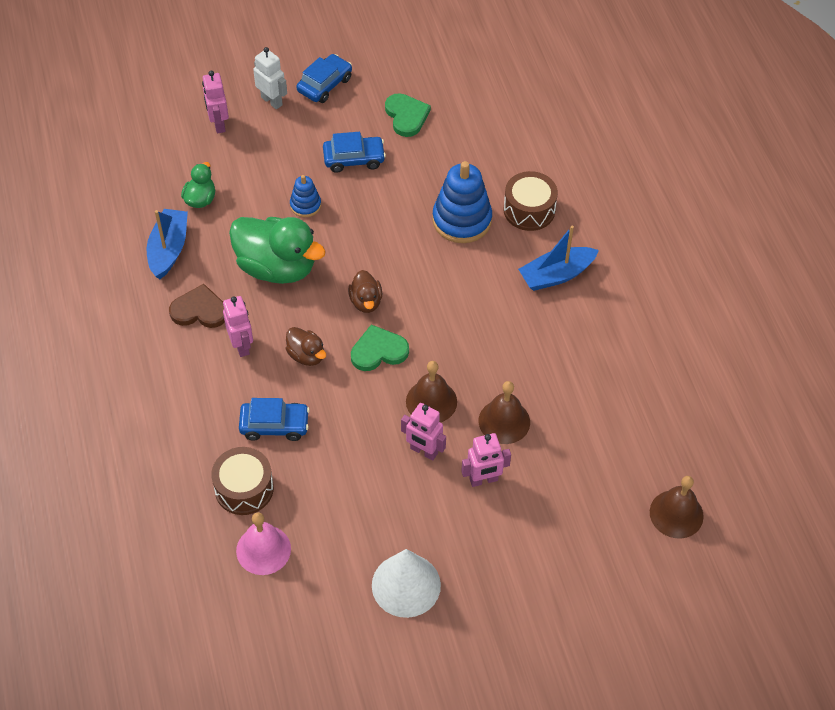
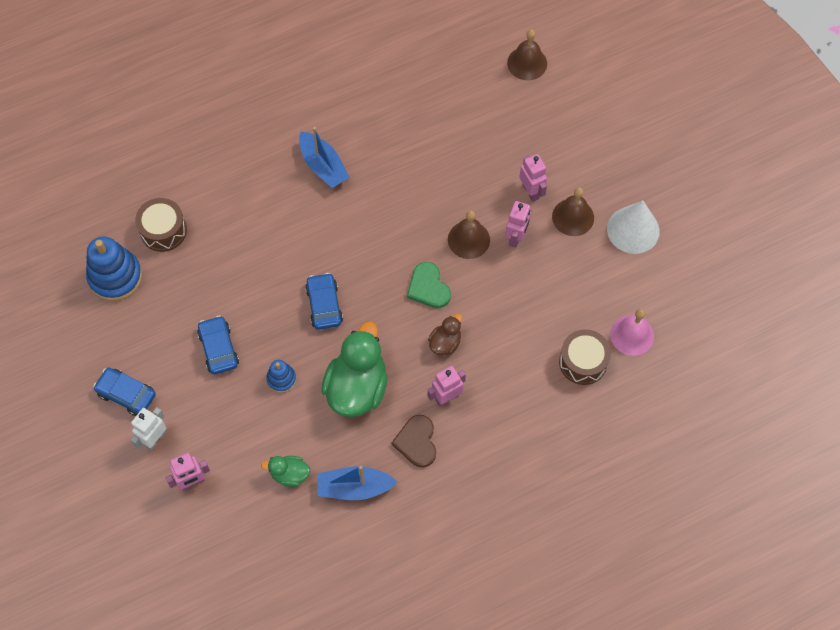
camera: 100 degrees left, 10 degrees up
(274, 425) = (519, 352): blue car -> blue car (324, 305)
(366, 302) = (380, 307): brown duck -> none
(406, 116) = (158, 313): green heart -> none
(462, 220) = (276, 246): blue stacking toy -> blue stacking toy (115, 277)
(504, 421) = (475, 185): brown bell -> brown bell (573, 217)
(529, 210) = (256, 195): brown drum -> brown drum (163, 230)

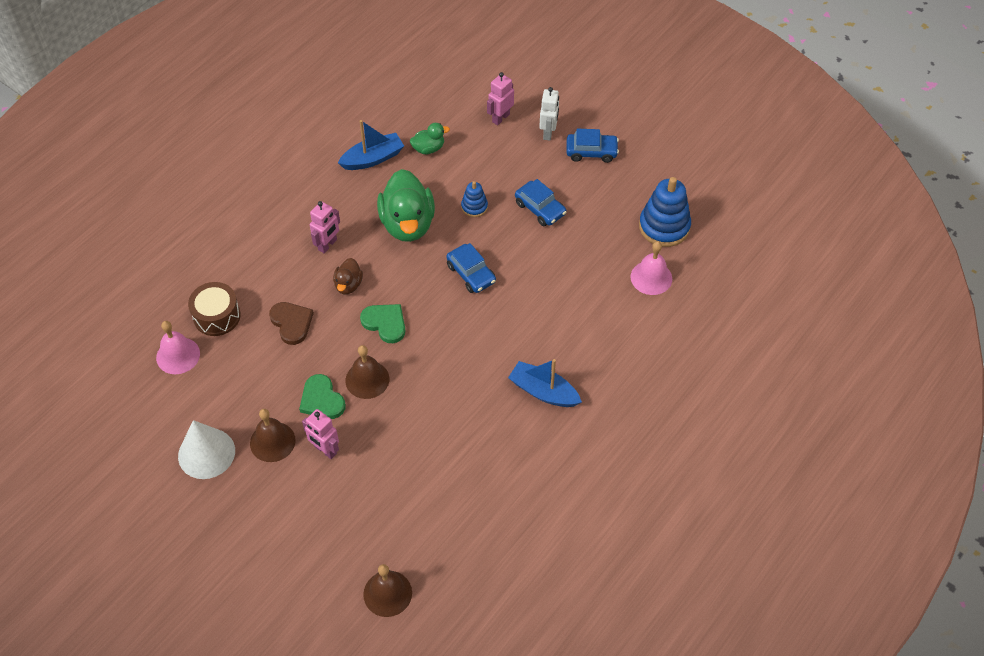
camera: 155 degrees right, 10 degrees down
(163, 230) = (651, 277): brown drum -> pink bell
(417, 442) = (337, 205): brown heart -> brown heart (291, 323)
(516, 237) = (322, 399): pink robot -> green heart

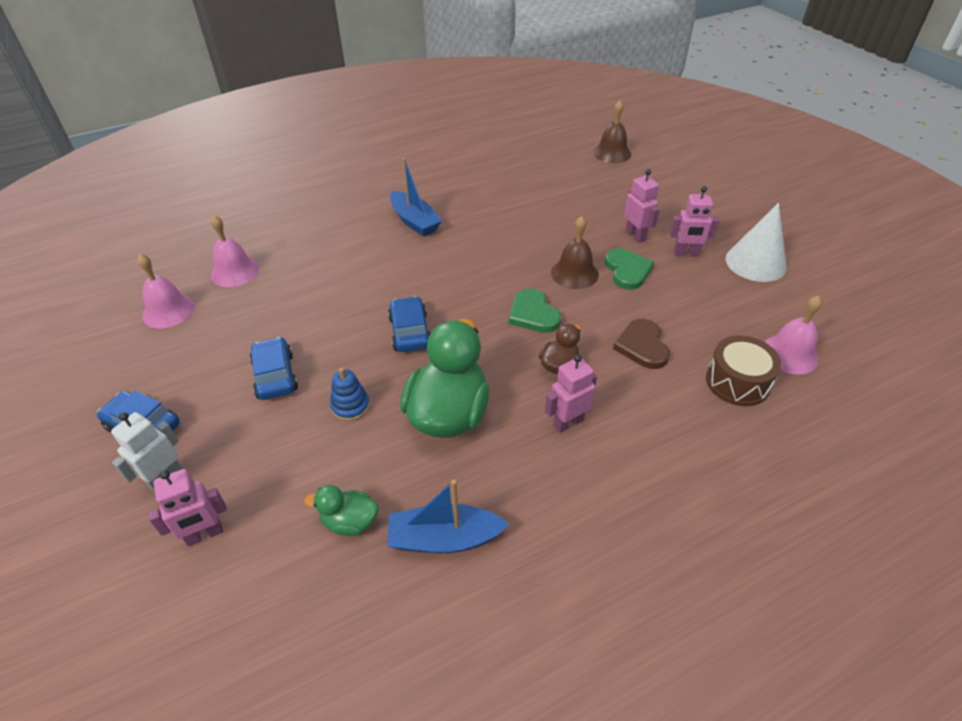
camera: 155 degrees left, 10 degrees down
(272, 441) = (686, 254): brown bell -> pink robot
(664, 227) = (168, 311): blue stacking toy -> pink bell

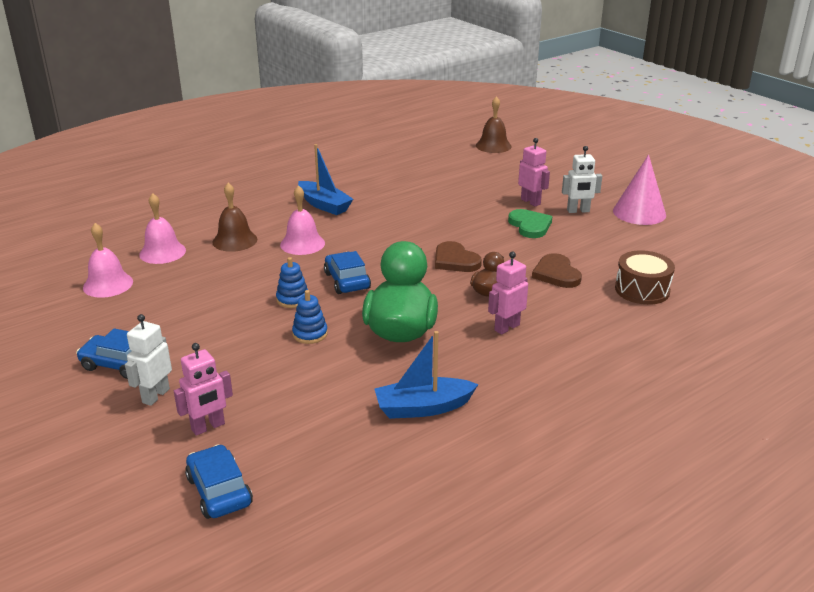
camera: 10 degrees left, 15 degrees down
(275, 376) = (231, 320): blue car -> blue car (219, 491)
(346, 353) = (293, 299): none -> blue stacking toy
(350, 522) = (337, 406): green duck -> none
(533, 314) = (455, 260): green heart -> brown heart
(574, 273) = (483, 231): brown bell -> brown bell (235, 240)
(686, 254) = (578, 211): pink robot -> white robot
(755, 263) = (639, 213): white cone -> pink cone
(789, 354) = (681, 269): pink bell -> pink bell (302, 244)

